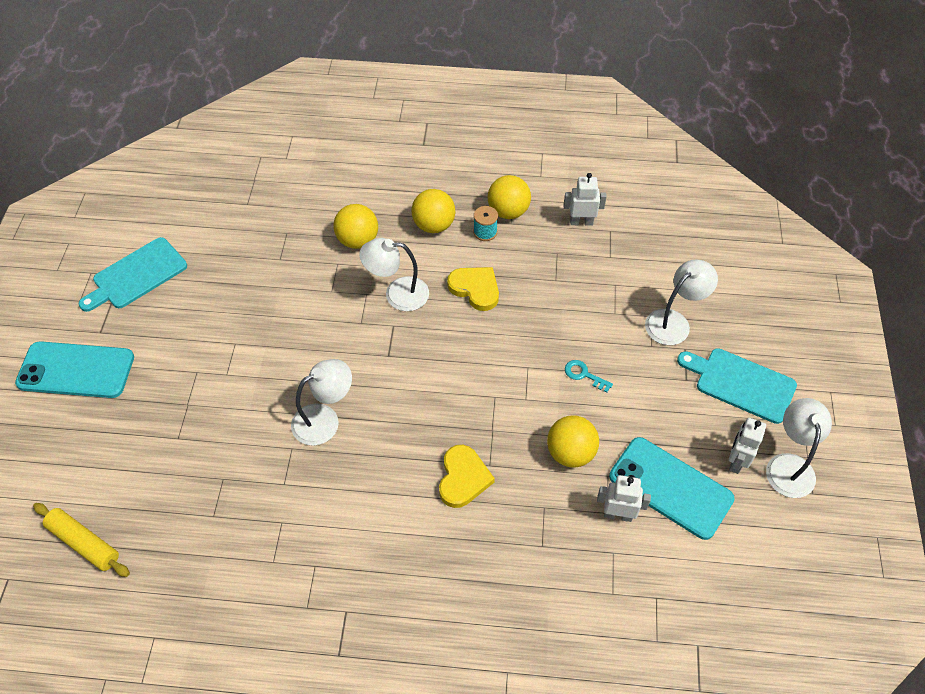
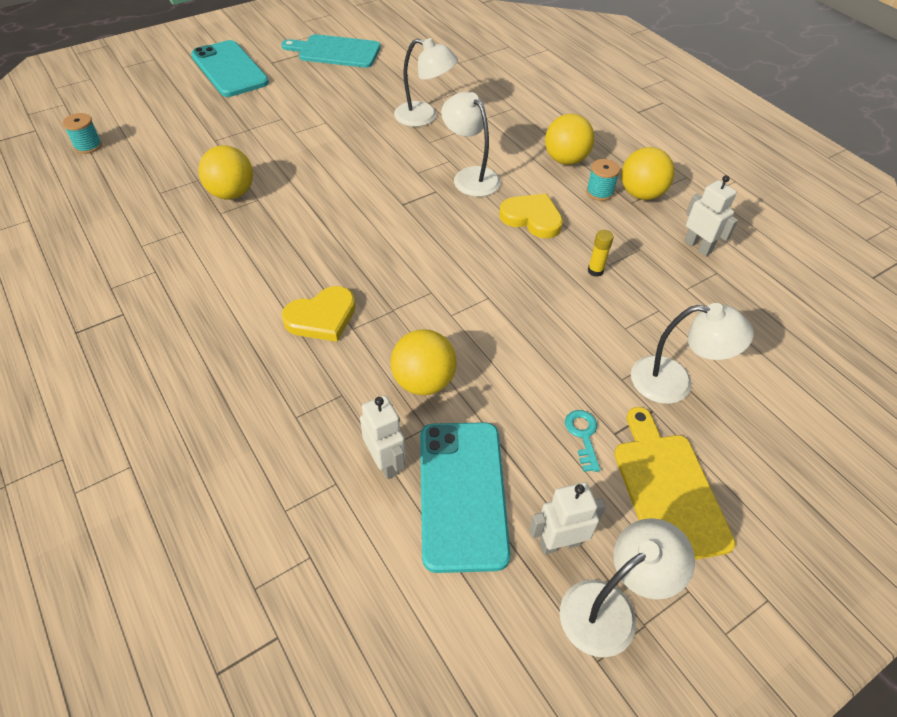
camera: 50 degrees right, 5 degrees down
(84, 543) = (88, 146): yellow rolling pin -> turquoise spool
(324, 419) = (302, 202): white lamp -> white lamp (424, 117)
(358, 240) = (495, 129): yellow ball -> yellow ball (231, 193)
(475, 289) = (532, 218): yellow heart -> yellow heart turned 60 degrees counterclockwise
(555, 291) = (595, 271): none -> yellow glue stick
(584, 375) = (525, 343): turquoise key -> turquoise key (583, 435)
(741, 384) = (668, 490): turquoise cutting board -> yellow cutting board

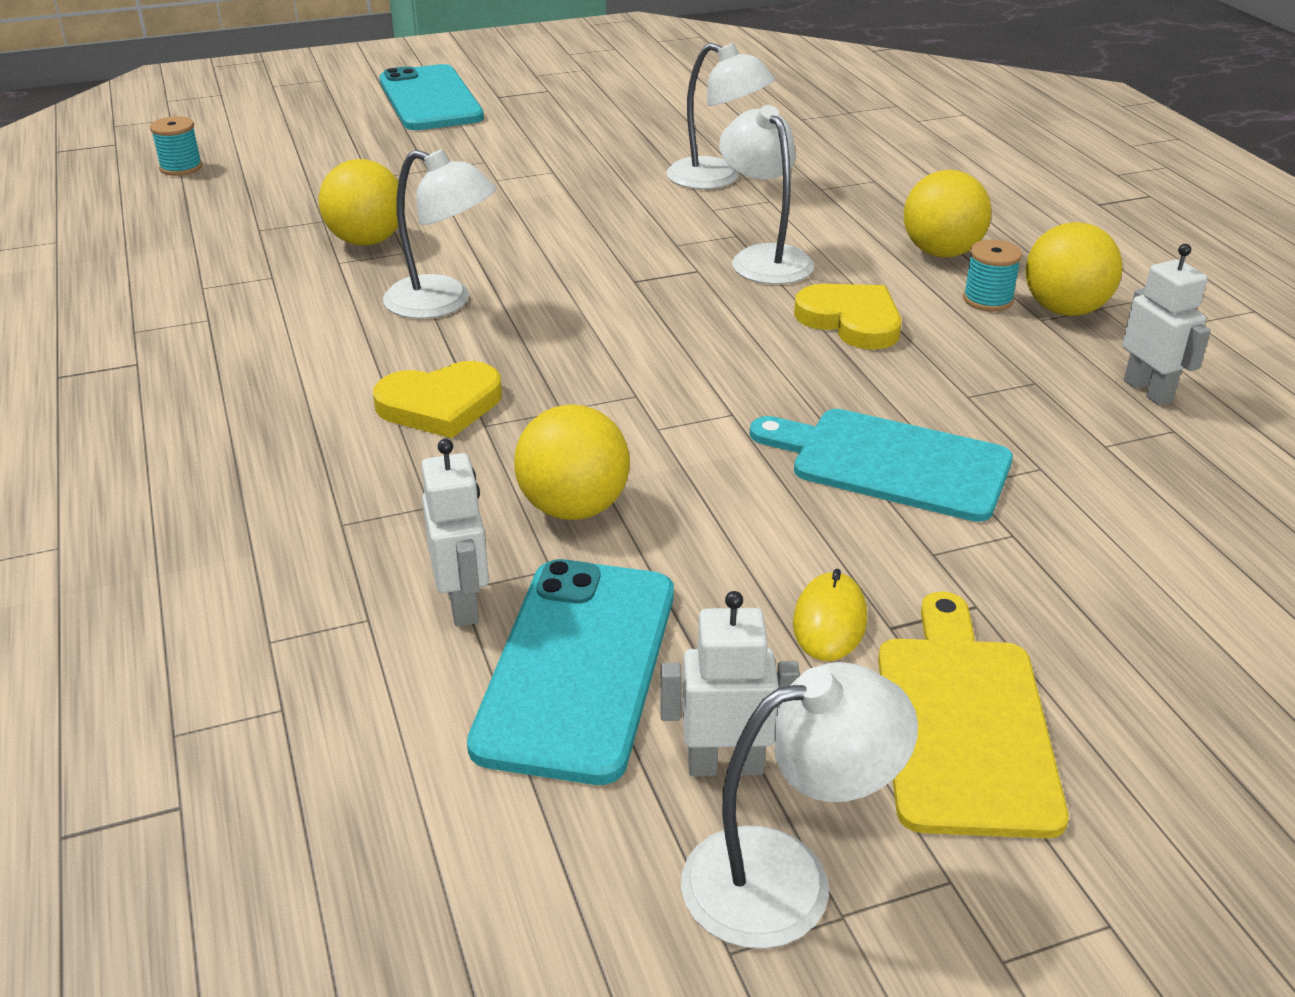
camera: 15 degrees right, 15 degrees down
(336, 51) = (605, 91): turquoise cutting board -> turquoise cutting board (891, 463)
(583, 435) = (829, 621): turquoise key -> yellow mouse
(595, 271) = (940, 401): yellow glue stick -> none
(674, 382) = (1034, 571): white lamp -> white lamp (443, 303)

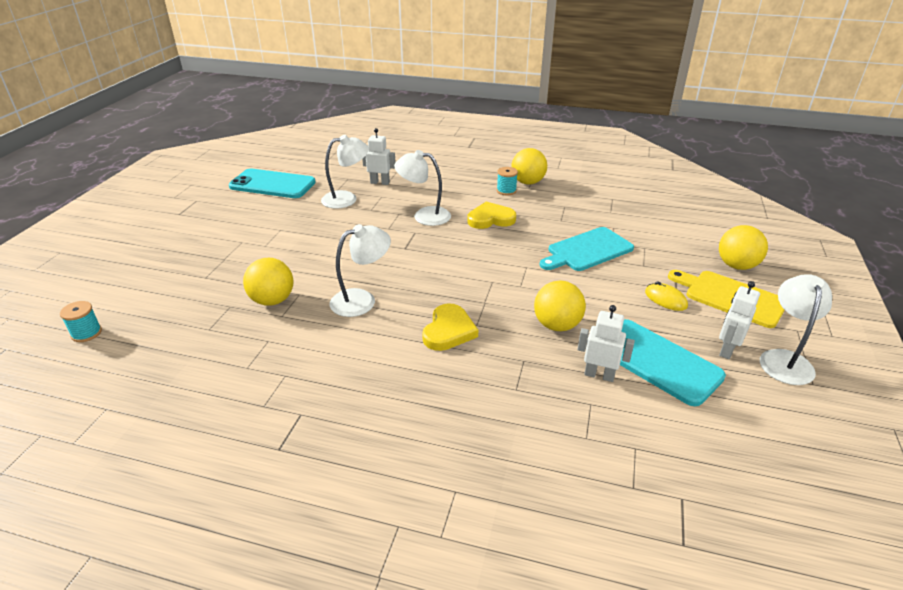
camera: 55 degrees left, 0 degrees up
(430, 99) = (147, 232): turquoise phone -> turquoise phone (272, 184)
(941, 253) = (465, 184): yellow ball -> yellow ball (736, 266)
(1148, 391) = (588, 192): white robot -> white robot (380, 182)

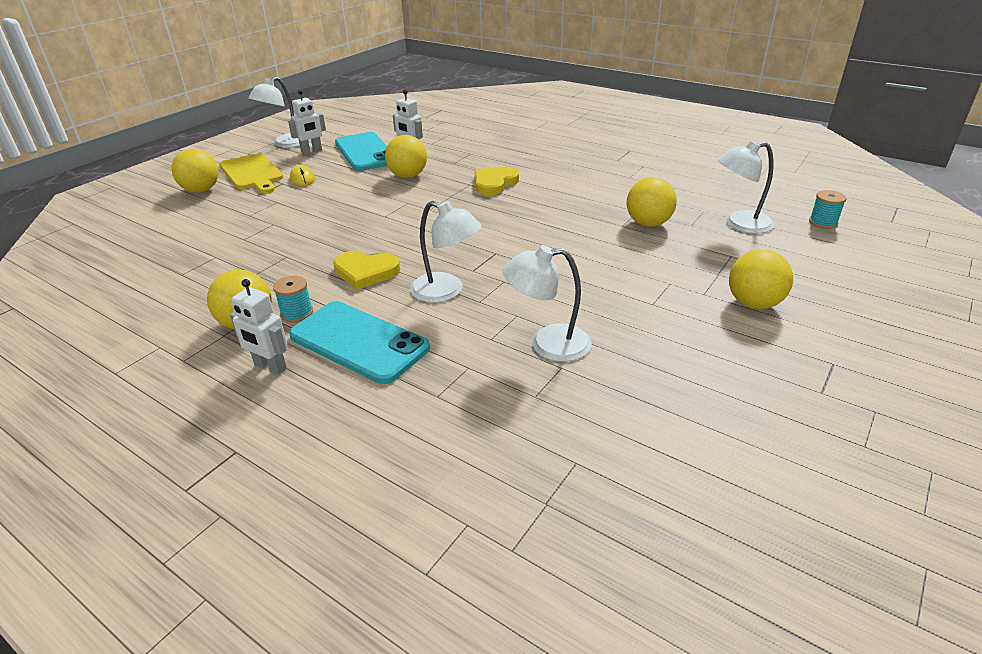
camera: 160 degrees left, 0 degrees up
(208, 240) = (754, 303): none -> yellow ball
(272, 184) = (684, 408): turquoise phone -> turquoise phone (359, 342)
(362, 300) = (560, 212): white lamp -> white lamp (739, 224)
(380, 182) = (479, 371): white robot -> white robot (270, 367)
(587, 250) = (307, 221): turquoise cutting board -> none

